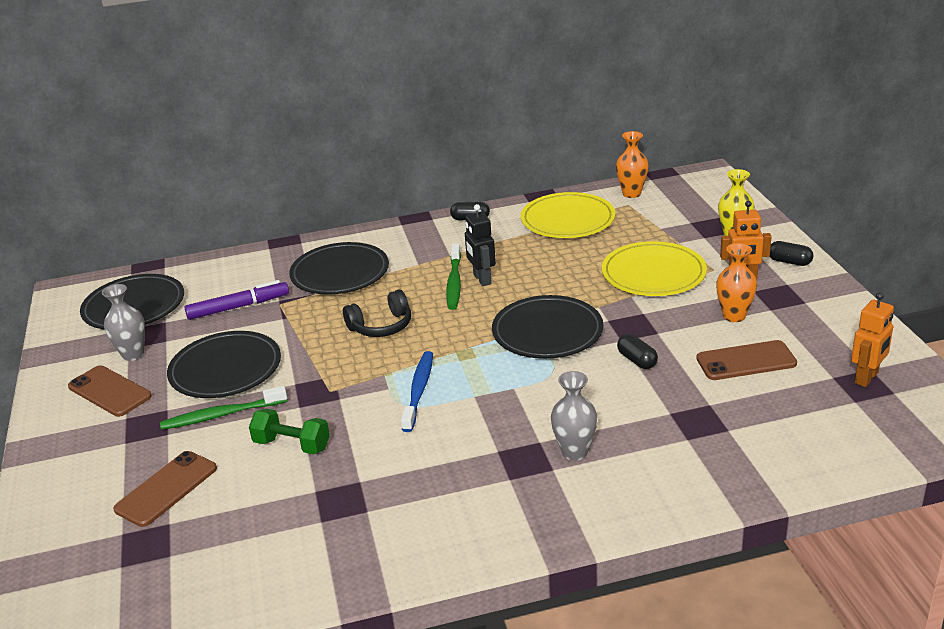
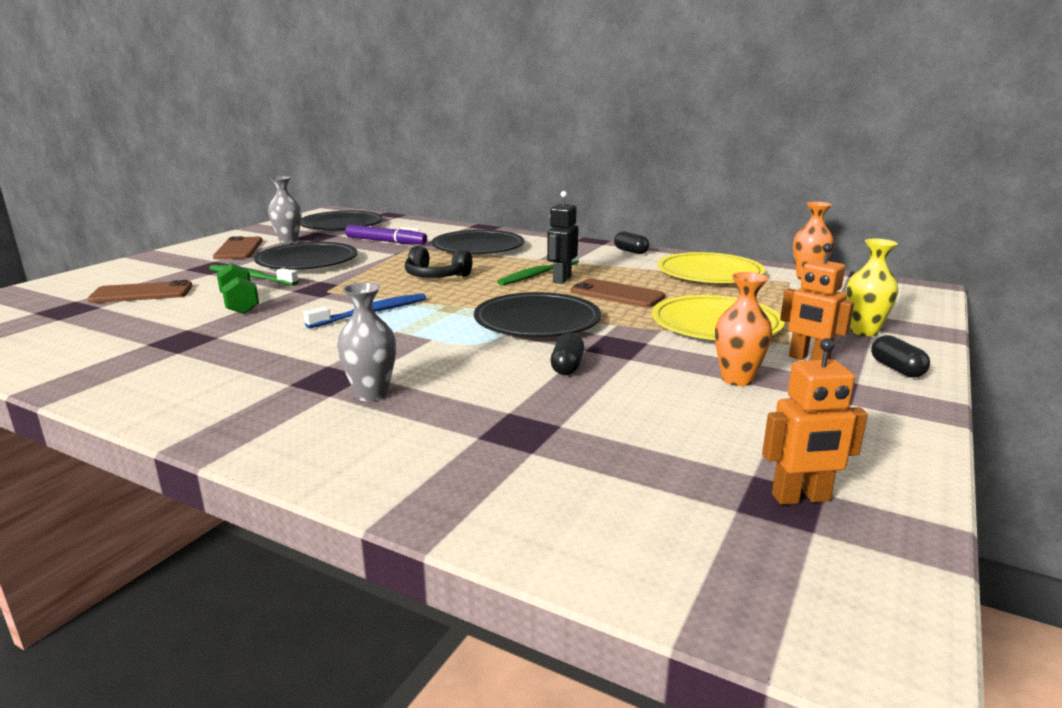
camera: 40 degrees right, 10 degrees down
(746, 361) = (674, 414): brown phone -> brown phone (617, 294)

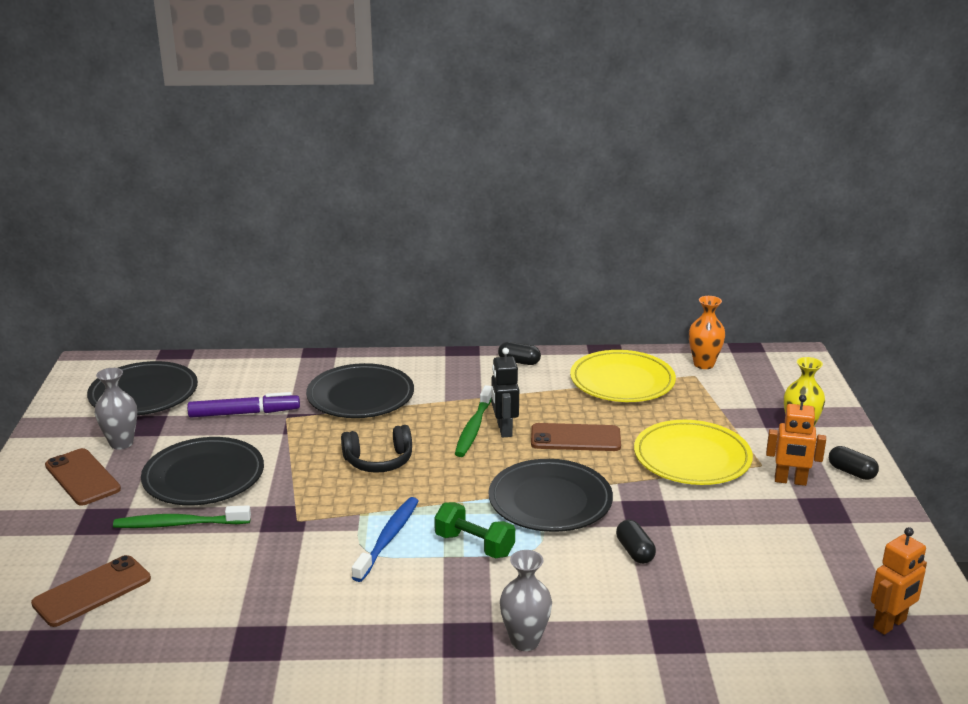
camera: 30 degrees left, 5 degrees up
(240, 304) = (235, 571): green dumbbell -> green dumbbell (474, 545)
(737, 379) = (763, 522): orange vase -> none

